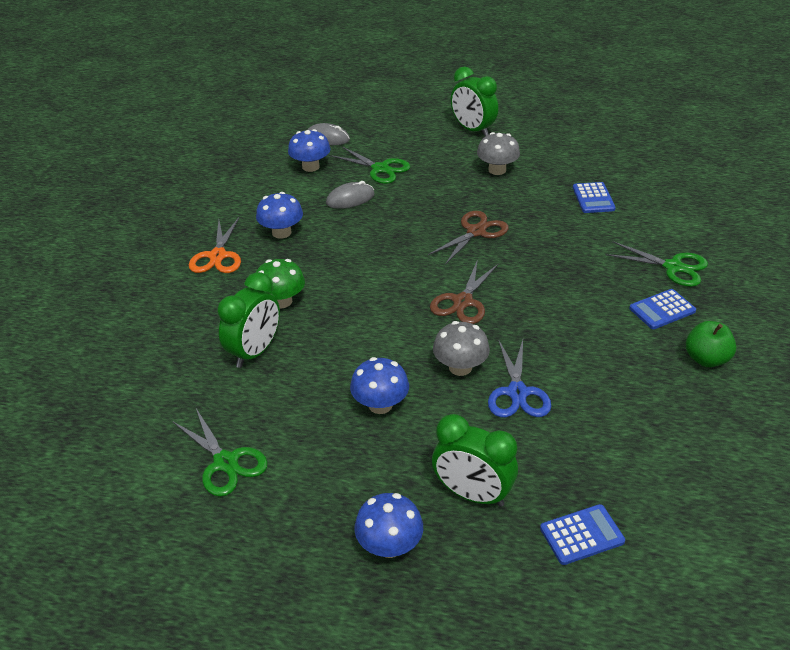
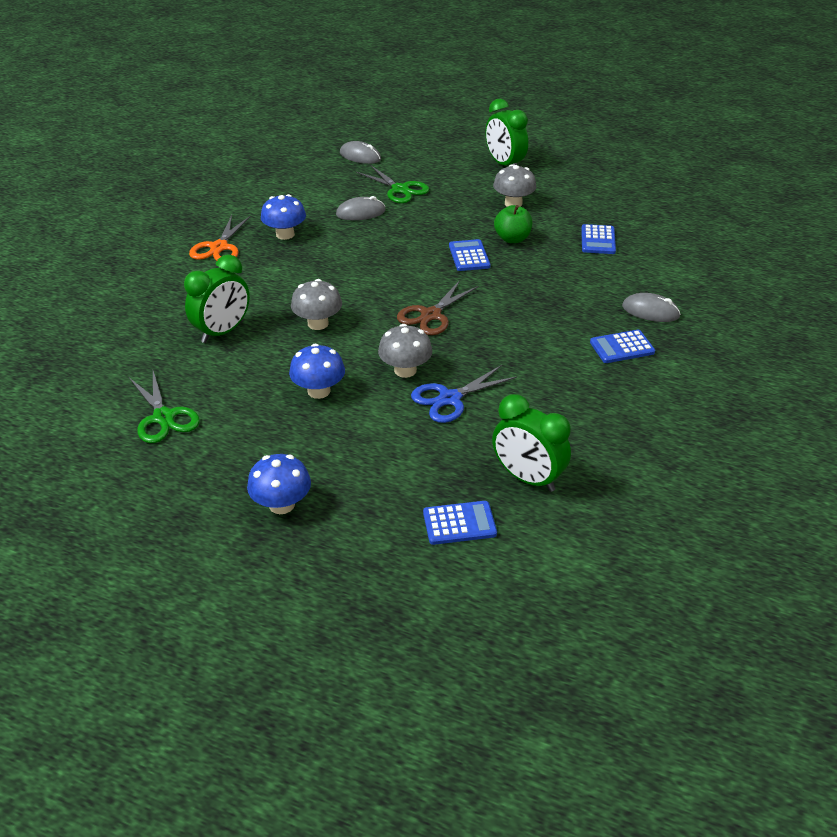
camera: 10 degrees right, 0 degrees up
(281, 301) = (262, 293): green mushroom -> none
(310, 167) = (334, 180): blue mushroom -> none
(351, 328) = (318, 323): none -> grey mushroom
(472, 494) = (373, 475): green clock -> green clock (527, 478)
(476, 232) = (469, 256): brown scissors -> blue calculator
(517, 392) = (450, 399): blue scissors -> blue scissors turned 45 degrees clockwise
(673, 267) = (650, 311): green scissors -> grey mouse
(706, 359) = (646, 396): green apple -> green apple (512, 239)

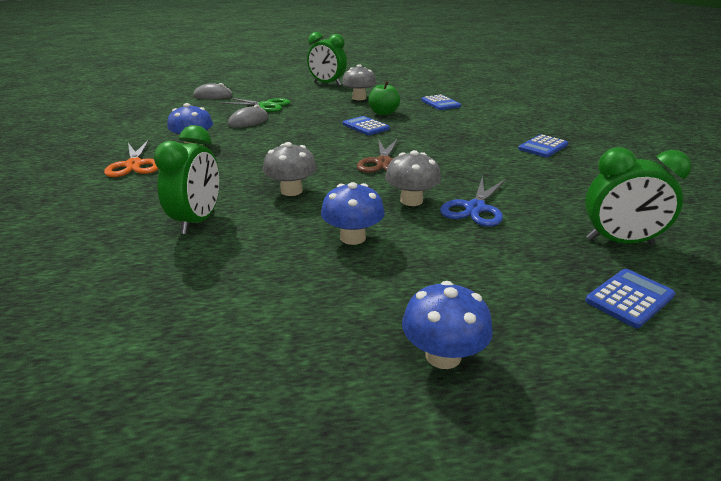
camera: 30 degrees left, 10 degrees down
(163, 417) = (197, 318): green scissors -> none
(650, 311) = (528, 126): grey mouse -> none

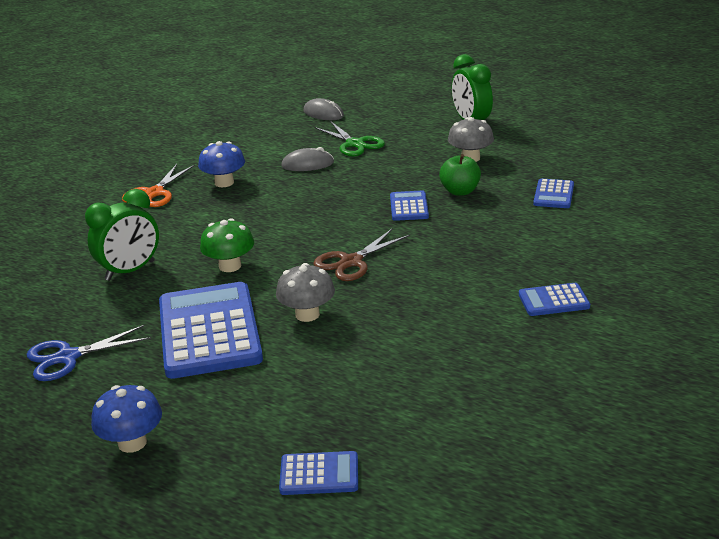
camera: 40 degrees right, 0 degrees up
(291, 191) = (230, 266): grey mushroom -> green mushroom
(353, 237) = (209, 331): blue mushroom -> blue calculator
(475, 208) = (347, 345): blue scissors -> blue scissors (68, 357)
(619, 241) = (410, 431): green clock -> none

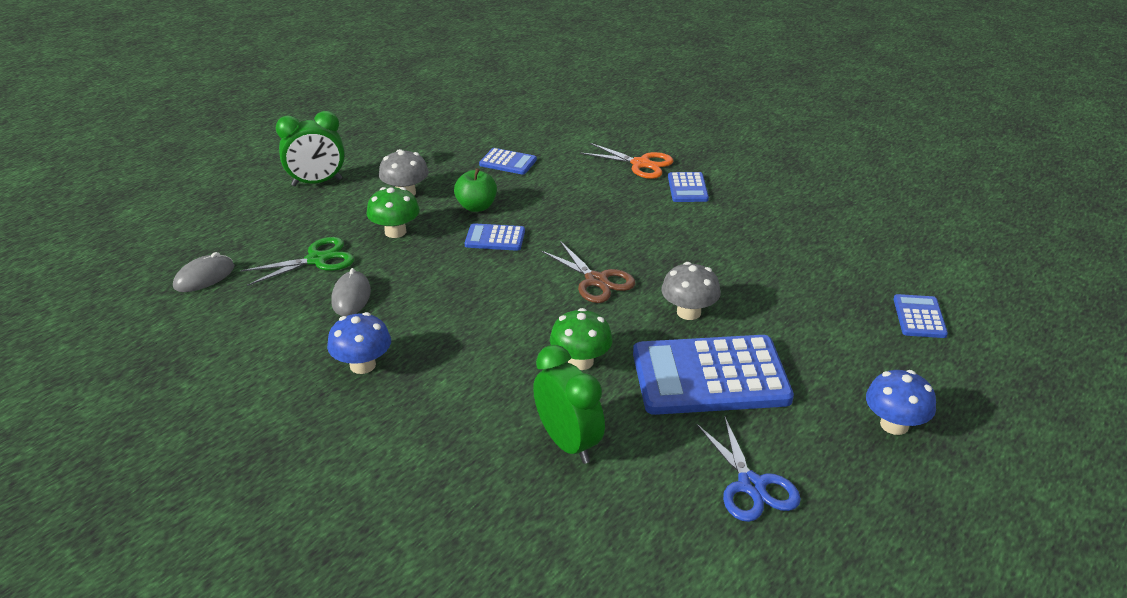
camera: 85 degrees left, 5 degrees up
(154, 193) = (357, 430): orange scissors -> orange scissors (640, 164)
(405, 164) = (395, 232): none -> green mushroom

